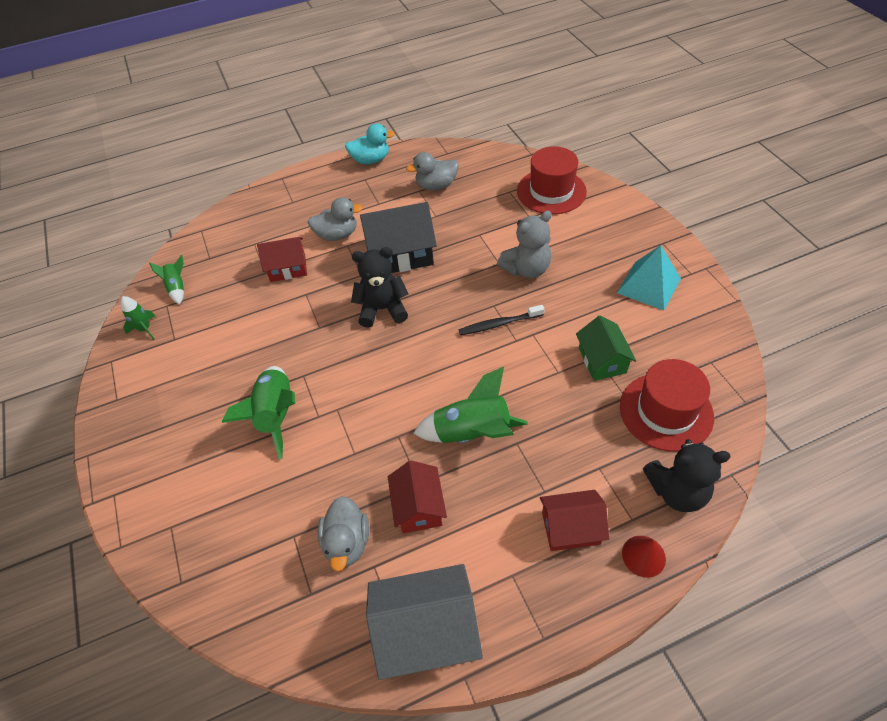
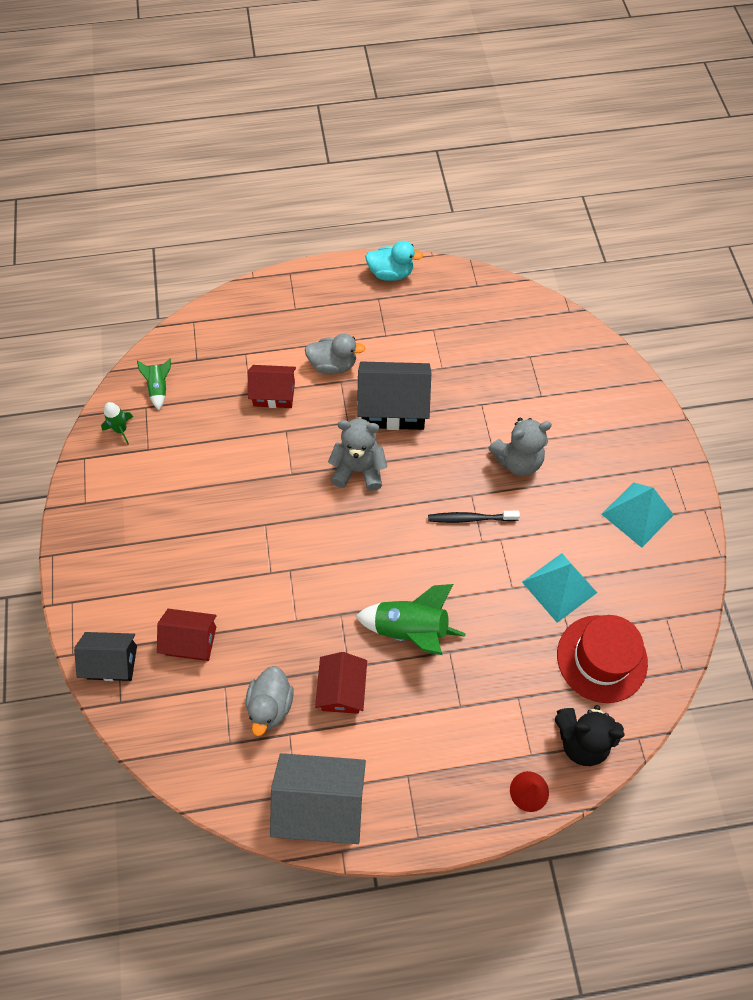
camera: 10 degrees right, 10 degrees up
(165, 543) = (112, 662): none -> black house
(276, 415) = (231, 561): green rocket -> none
(382, 309) = (359, 470): black teddy bear -> grey teddy bear
(436, 186) = (453, 327): grey duck -> none
(551, 191) = (575, 368): red hat -> none
(570, 528) = (473, 747): red house -> red house (191, 640)
(602, 360) = (559, 587): green house -> turquoise pyramid

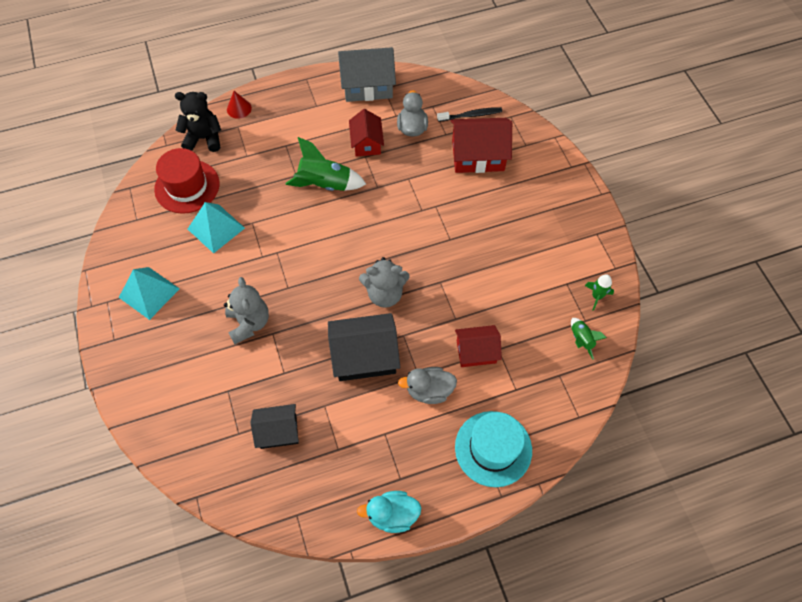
camera: 170 degrees right, 0 degrees up
(112, 662) = (526, 136): black house -> black house (278, 431)
(191, 640) = (478, 156): red house -> red house, size x1.58
(285, 308) = (493, 448): none -> turquoise hat
(470, 518) = (287, 268): black toothbrush -> black toothbrush (471, 115)
(518, 461) = (249, 323): grey teddy bear -> grey teddy bear turned 105 degrees clockwise

